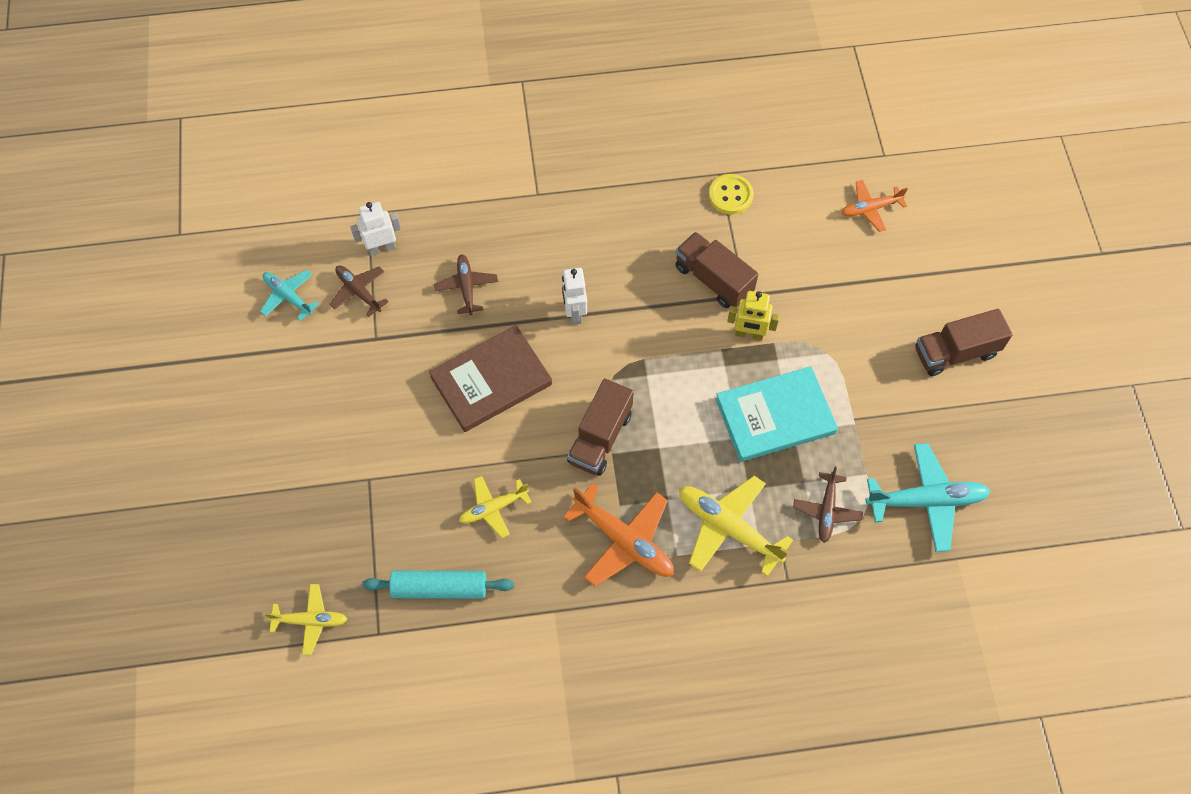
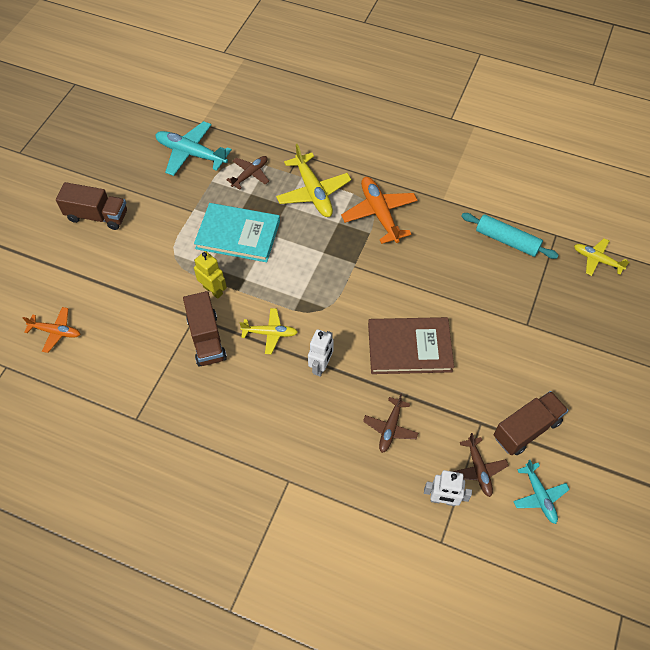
camera: 150 degrees left, 5 degrees down
(493, 508) = (451, 268): yellow plane -> yellow plane (270, 333)
(600, 438) = (357, 275): brown truck -> brown truck (526, 429)
(730, 195) = (142, 396): yellow button -> none

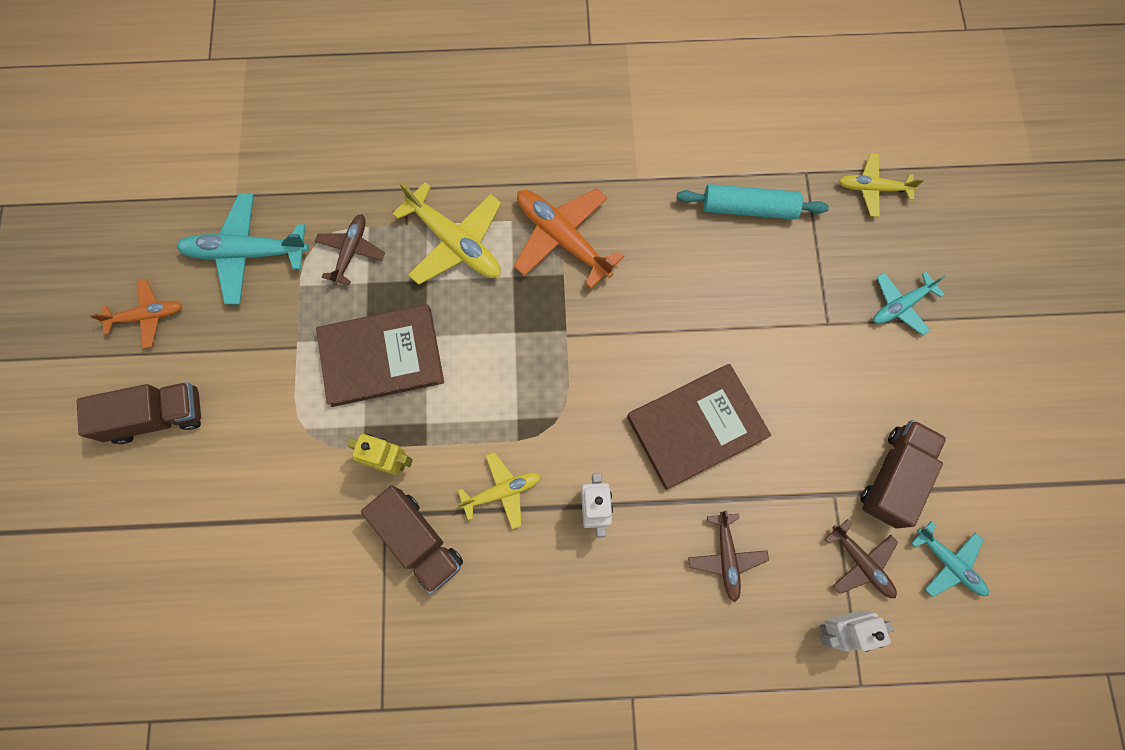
camera: 25 degrees left, 15 degrees up
(56, 332) = (194, 631): orange plane -> orange plane (147, 316)
(238, 235) = (382, 357): turquoise book -> brown book
(582, 333) = (900, 305): none -> turquoise plane

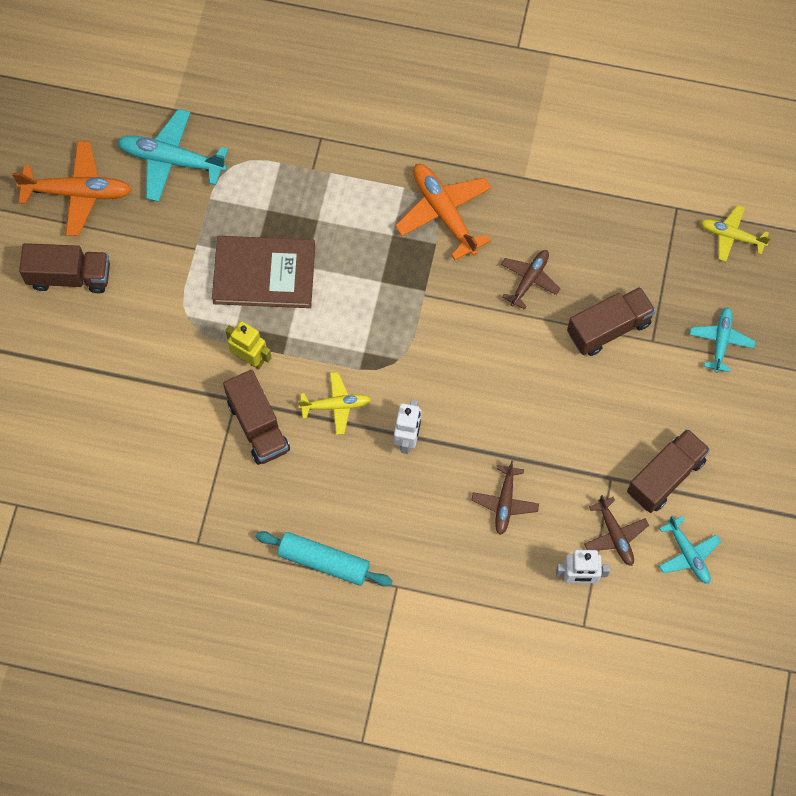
camera: 15 degrees right, 5 degrees down
(147, 316) = (78, 193): orange plane -> orange plane, size x1.65
(351, 251) = (260, 180): brown plane -> brown plane (529, 280)
(455, 242) = (350, 194): yellow plane -> none
(696, 427) = (512, 396): brown book -> none
(748, 208) = (615, 226): turquoise rolling pin -> turquoise rolling pin (324, 561)
(777, 322) = (609, 328): none -> brown truck
(900, 305) = (721, 341): turquoise plane -> turquoise plane turned 120 degrees clockwise

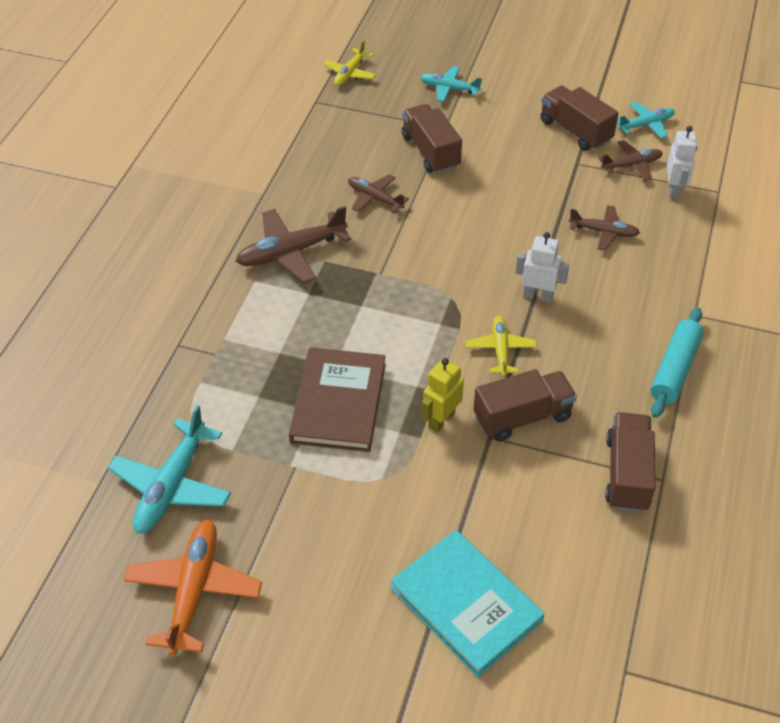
camera: 85 degrees left, 20 degrees down
(70, 276) = (312, 602): brown truck -> brown truck (627, 474)
(70, 386) = (466, 605): none -> turquoise book
(444, 213) = (291, 252): orange plane -> brown plane

